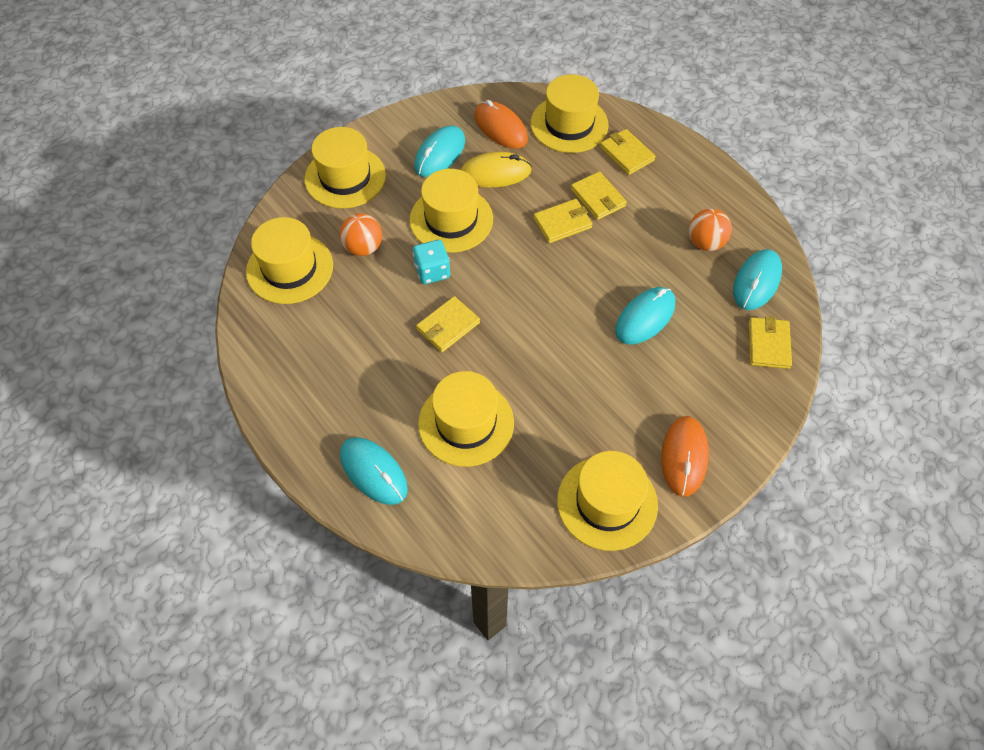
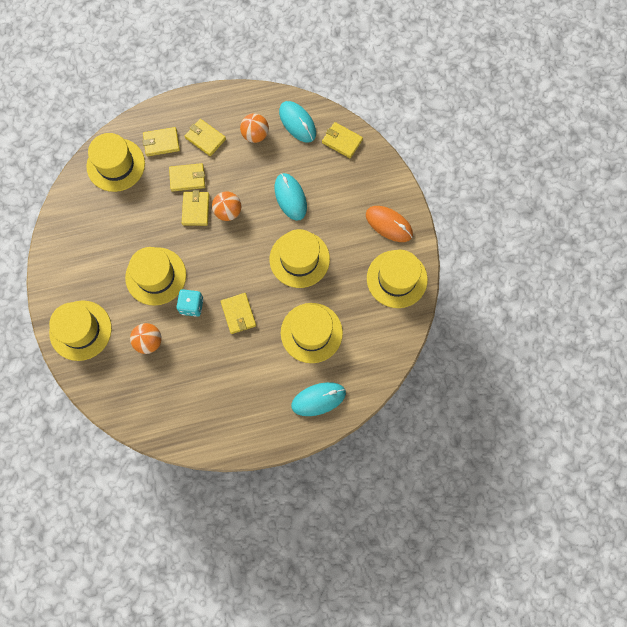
camera: 65 degrees left, 15 degrees up
(289, 268) = (141, 396): yellow hat -> yellow hat (299, 259)
(440, 154) = (95, 259): turquoise mouse -> none
(495, 173) = (132, 231): yellow mouse -> none
(500, 128) = (93, 209): orange mouse -> none
(580, 257) = (228, 212): none -> orange ball
(663, 193) = (205, 138): none -> yellow wallet

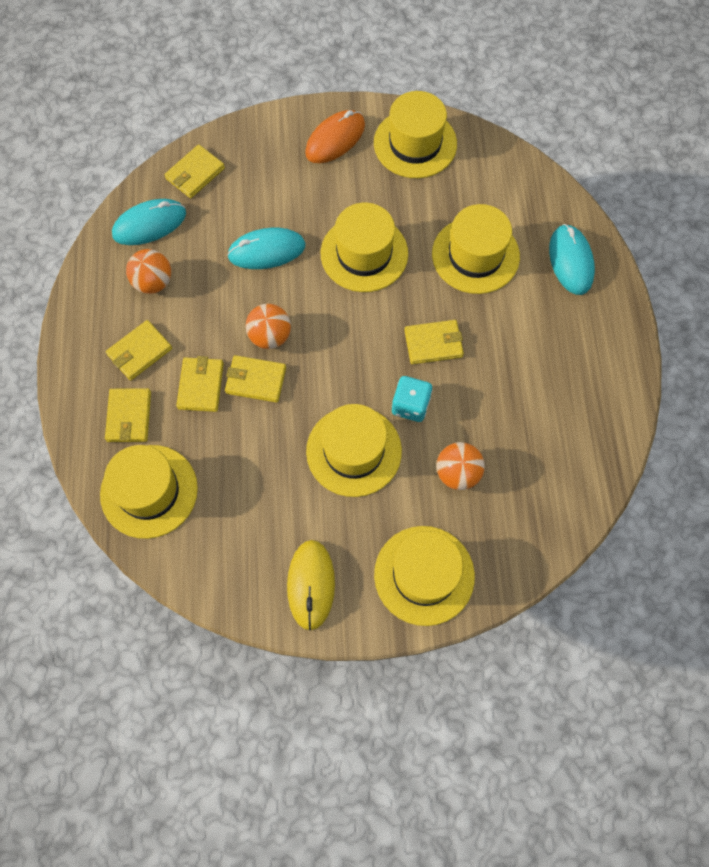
camera: 80 degrees left, 5 degrees down
(68, 266) = (311, 584): none -> yellow mouse

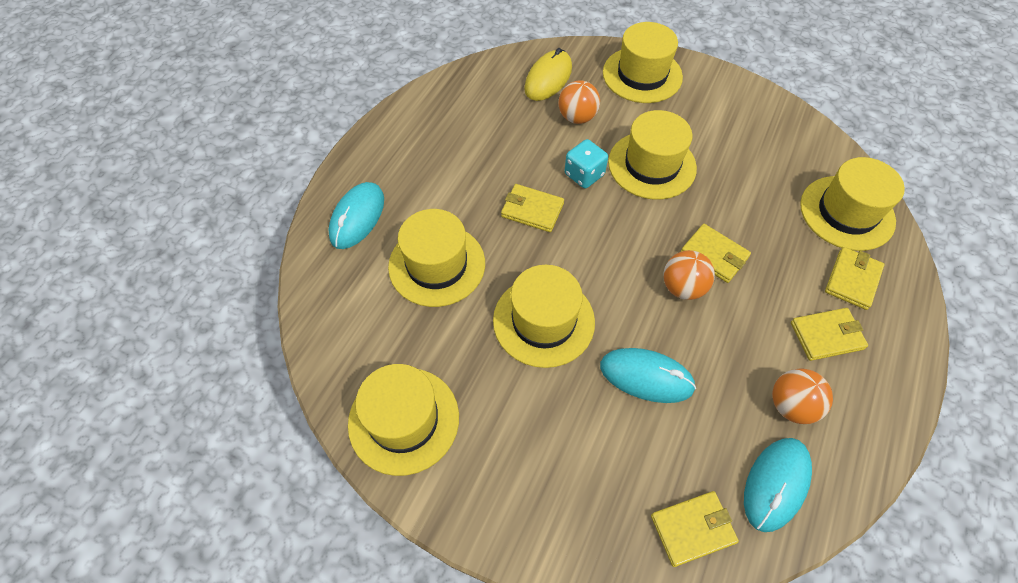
camera: 150 degrees left, 10 degrees down
(149, 224) = (776, 484): turquoise mouse -> turquoise mouse turned 60 degrees counterclockwise
(201, 386) = (771, 275): yellow wallet -> none
(311, 584) = (730, 102): yellow mouse -> yellow mouse (548, 78)
(335, 139) = (491, 480): orange mouse -> none

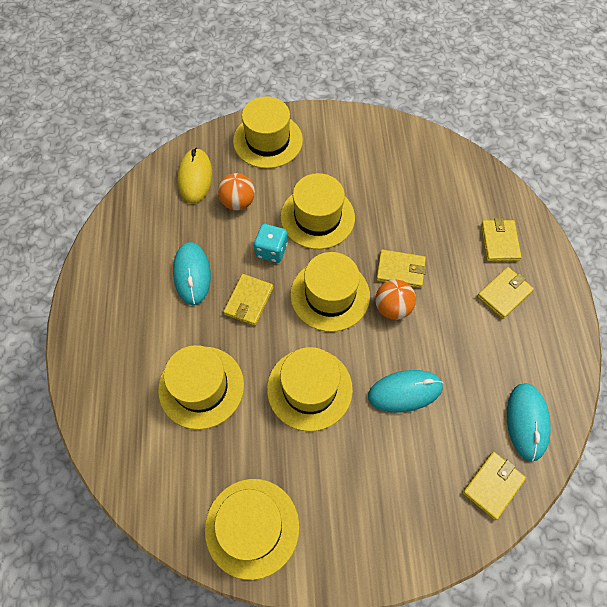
camera: 30 degrees left, 5 degrees up
(357, 217) = (110, 380): turquoise mouse -> turquoise mouse (192, 274)
(532, 210) = (249, 301): yellow wallet -> yellow wallet turned 60 degrees counterclockwise
(791, 405) = (507, 359): orange ball -> none
(847, 213) = (470, 190): yellow hat -> yellow hat (330, 295)

